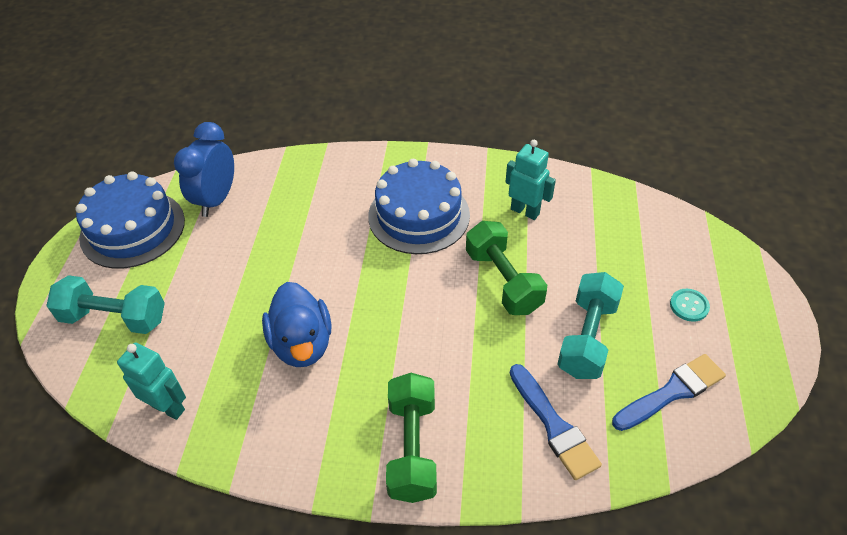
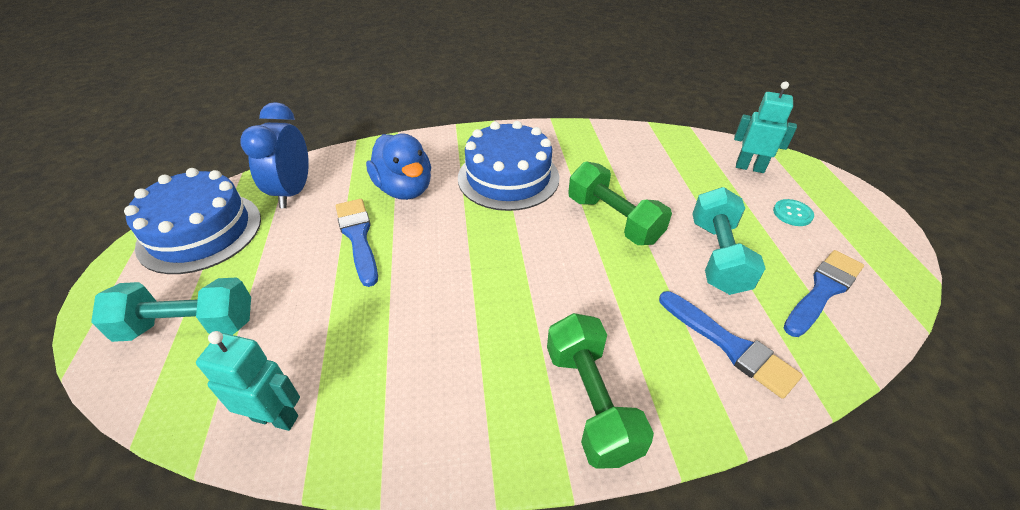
camera: 15 degrees left, 5 degrees down
(263, 258) = (358, 237): none -> blue brush
(302, 344) = (425, 314): blue duck -> blue duck (404, 189)
(525, 211) = (607, 161): turquoise robot -> turquoise robot (750, 167)

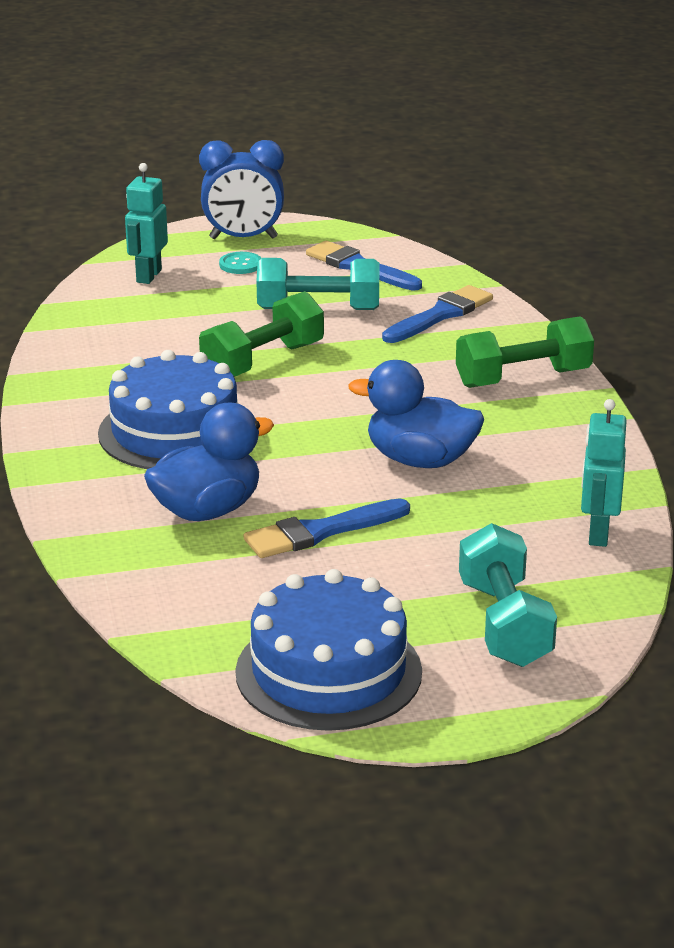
camera: 95 degrees left, 15 degrees down
(293, 192) = (221, 608): blue clock -> blue clock (243, 238)
(441, 300) = (420, 460): none -> blue duck

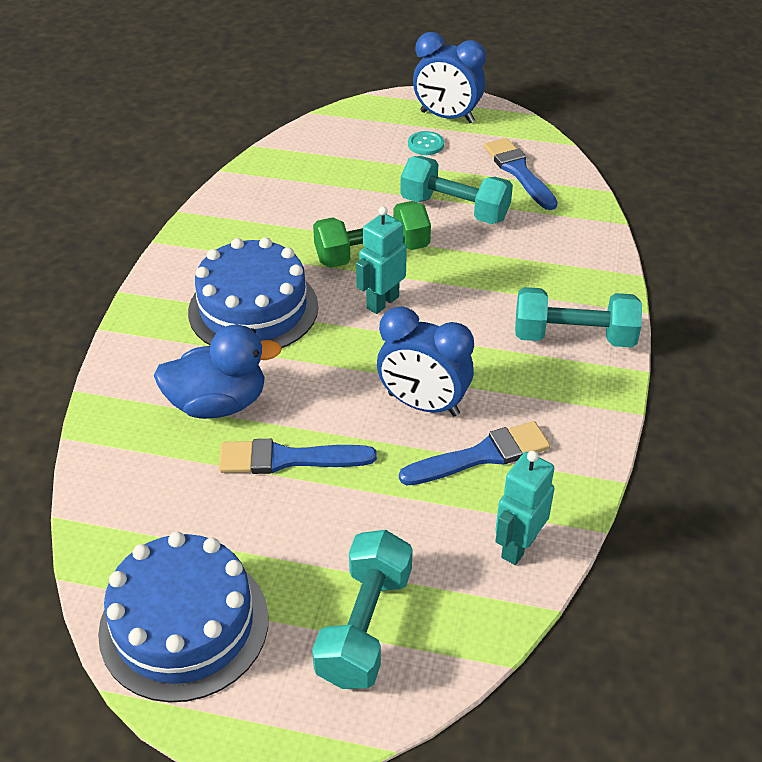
camera: 25 degrees right, 15 degrees up
(148, 276) = (347, 138): turquoise robot -> turquoise robot (382, 302)
(420, 460) = (423, 404): blue duck -> blue clock
(440, 315) = (550, 243): blue brush -> blue brush (481, 455)
(523, 378) = (574, 337): green dumbbell -> turquoise dumbbell

